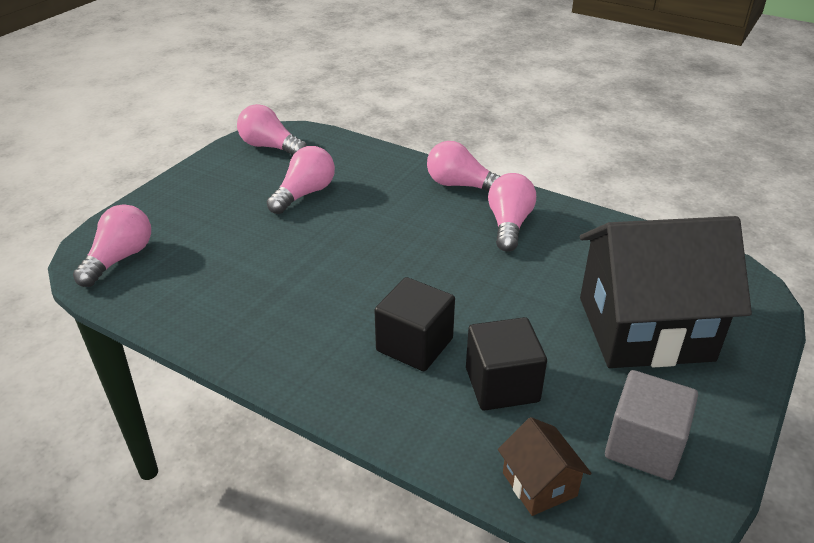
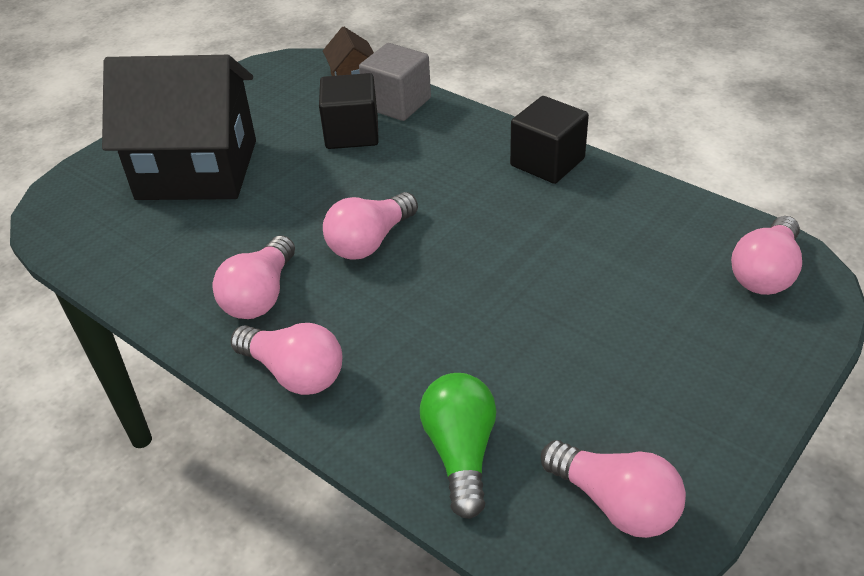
camera: 170 degrees left, 5 degrees up
(304, 194) = (538, 371): pink light bulb -> pink light bulb (370, 241)
(351, 159) = (461, 453): none -> green light bulb
(414, 345) = (418, 165): black cube -> black cube (547, 162)
(644, 446) = (266, 95): grey cube -> grey cube (397, 103)

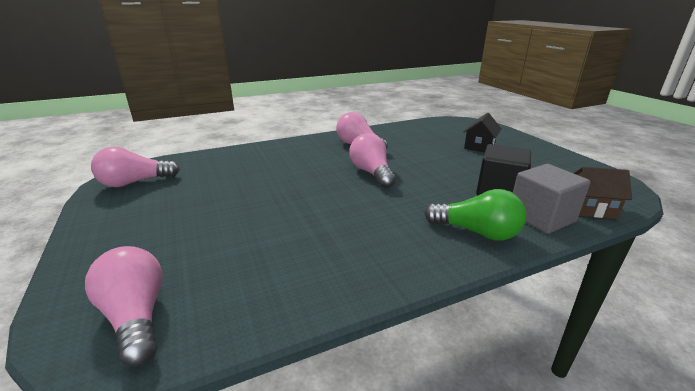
camera: 115 degrees right, 15 degrees down
(197, 169) = (479, 146): black house -> black house, size x0.42
(294, 373) = (303, 144): pink light bulb -> none
(461, 453) = (214, 162): green light bulb -> green light bulb (476, 232)
(547, 162) = (402, 261): black cube -> none

